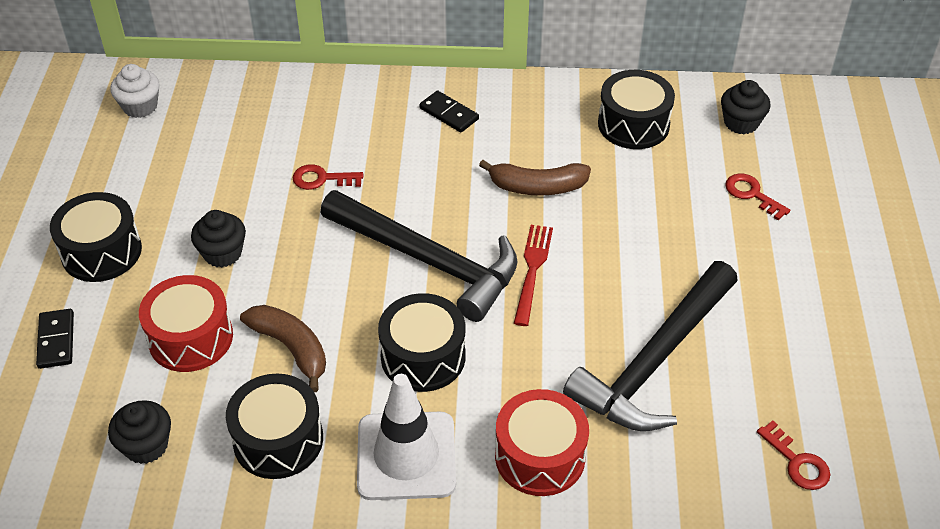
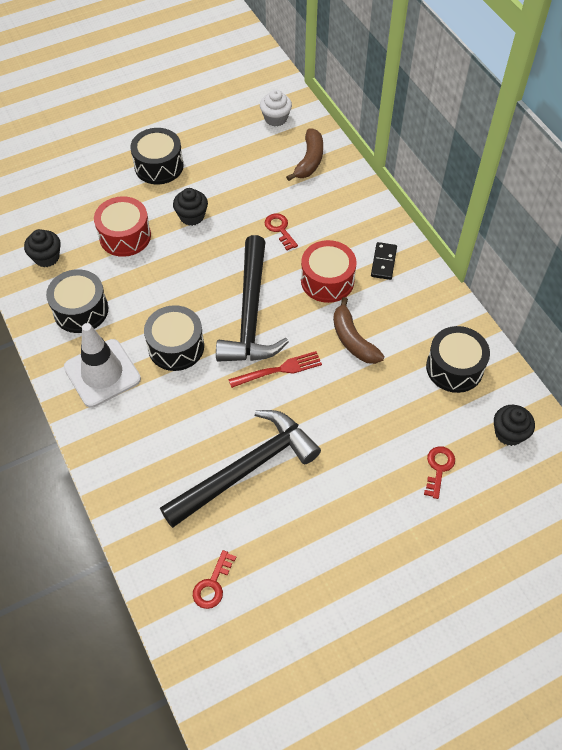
camera: 60 degrees right, 10 degrees up
(56, 340) = (90, 183): black domino -> none
(291, 348) = (144, 283): brown banana -> brown banana (309, 160)
(540, 456) = (138, 438): red drum -> red drum (327, 280)
(654, 361) = (246, 469): black hammer -> black hammer turned 135 degrees clockwise

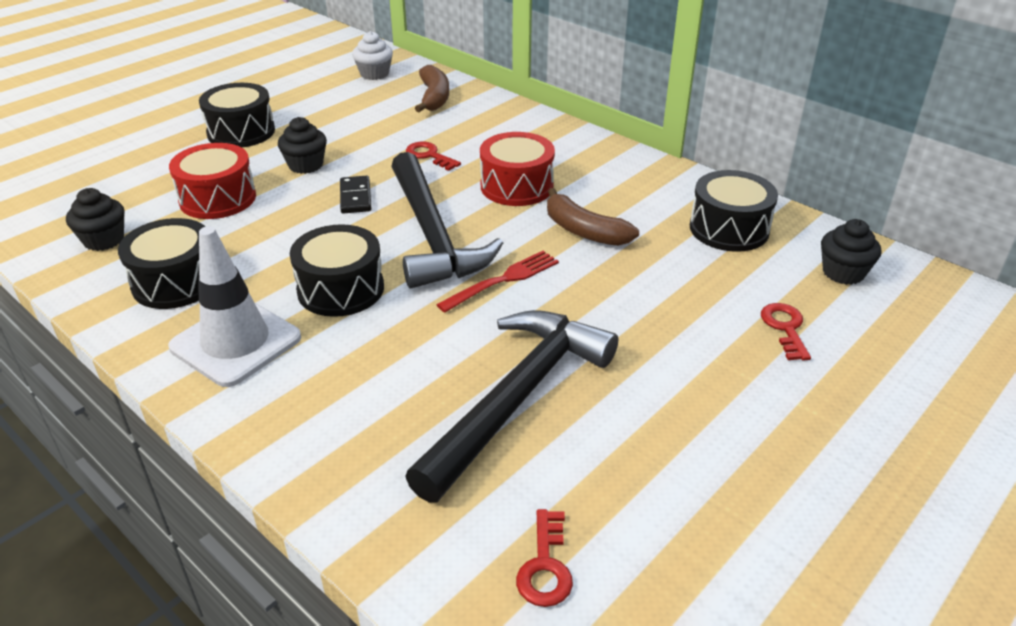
camera: 20 degrees left, 20 degrees down
(383, 262) = (576, 158): black domino -> black domino (356, 197)

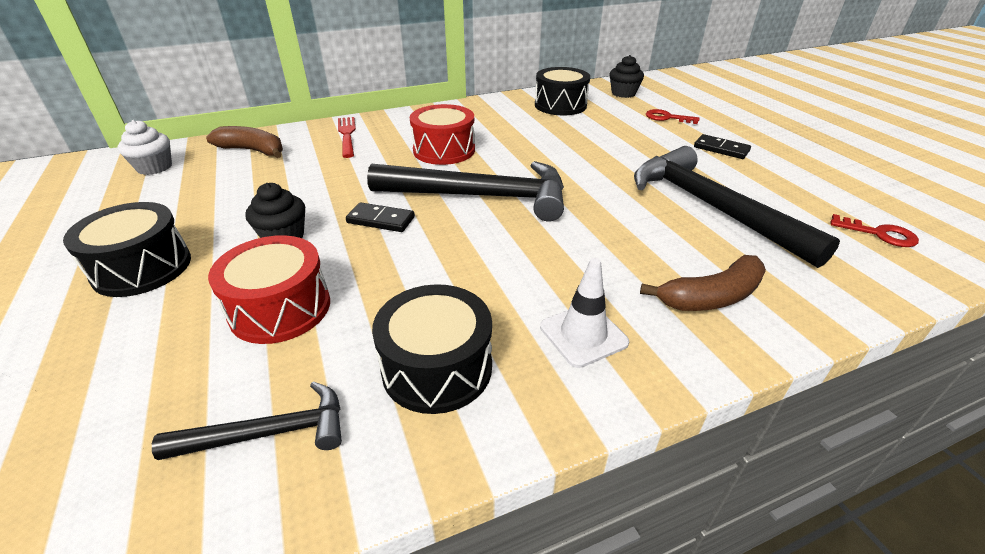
camera: 65 degrees left, 0 degrees up
(104, 240) = (269, 433): black cupcake -> black hammer
(236, 342) = (583, 335): white traffic cone -> white traffic cone, size x0.62
(341, 289) = (530, 255): black drum -> none
(429, 155) = (352, 173): red key -> none
(503, 280) = (567, 182): red fork -> red fork (347, 135)
(584, 231) = (526, 142): brown banana -> brown banana (711, 297)
(713, 394) = (721, 149): none -> black domino

